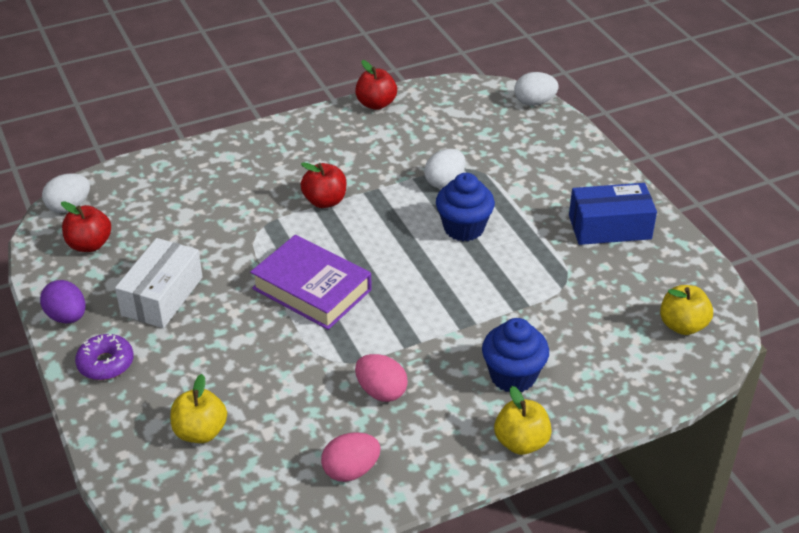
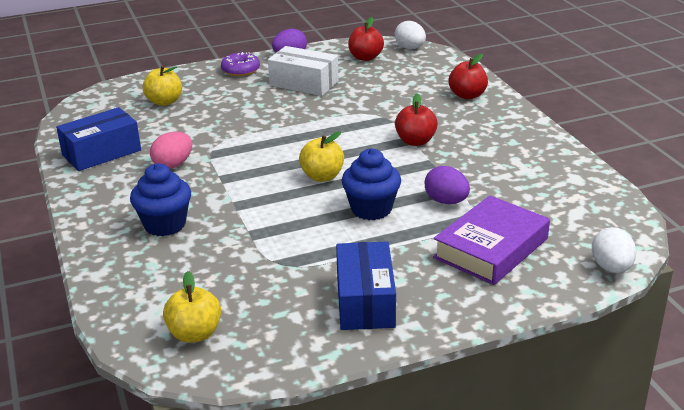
camera: 95 degrees right, 10 degrees down
(312, 289) = (299, 137): purple book -> purple book (491, 248)
(351, 470) = (101, 153): pink egg -> blue box
(376, 104) = (579, 167): red apple -> red apple (467, 95)
(444, 182) = (446, 201): white egg -> purple egg
(521, 442) = (89, 224): yellow apple -> yellow apple (322, 176)

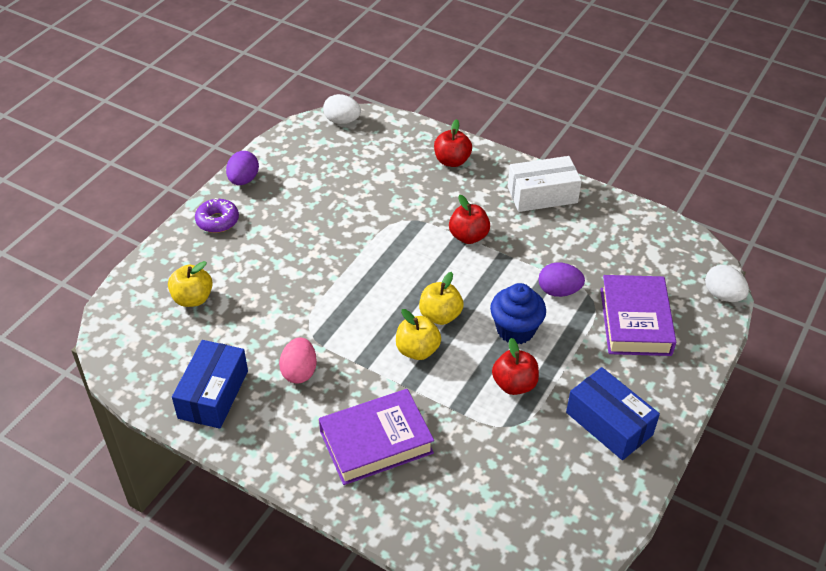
camera: 40 degrees left, 15 degrees up
(165, 225) = (376, 442): blue cupcake -> purple book
(195, 334) = (530, 532): yellow apple -> yellow apple (417, 350)
(304, 83) = (298, 211): white box -> white box (542, 195)
(365, 57) = (316, 151): red apple -> red apple (514, 384)

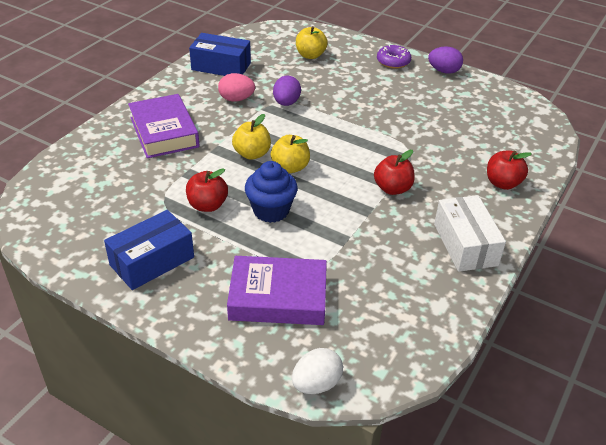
camera: 90 degrees right, 5 degrees down
(342, 121) = (541, 118): white egg -> none
(559, 291) = (321, 244): purple egg -> purple egg (286, 103)

